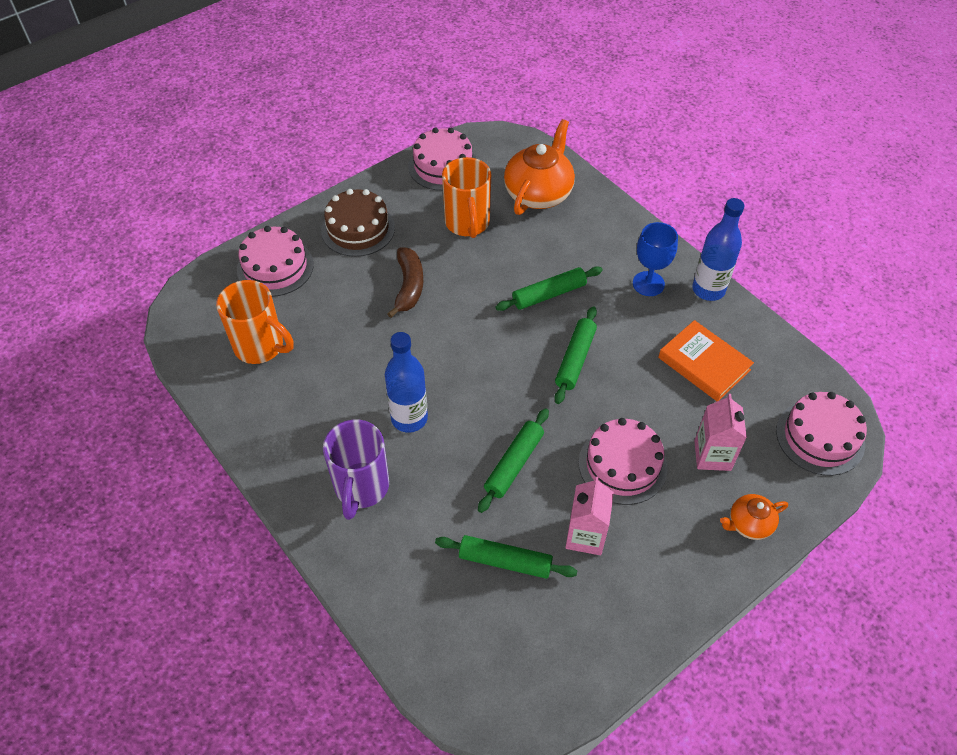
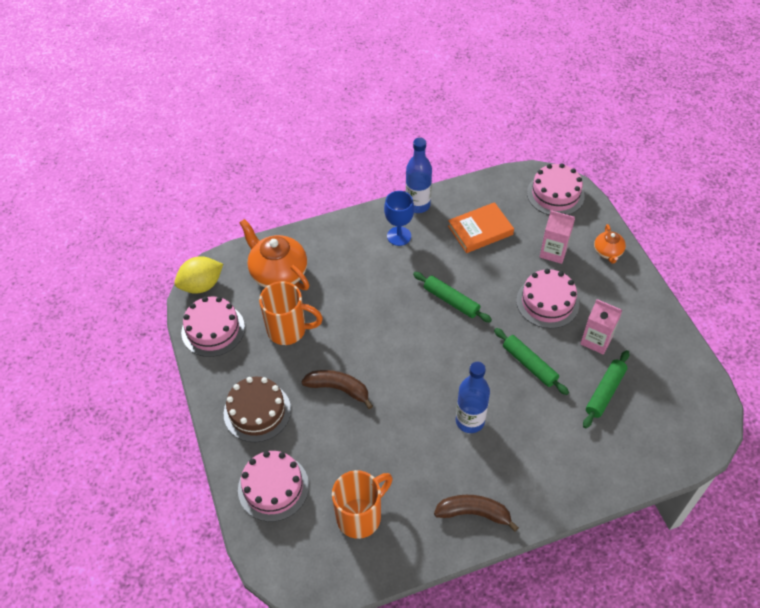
camera: 70 degrees left, 0 degrees up
(289, 450) = (474, 513): none -> brown banana
(361, 488) = (523, 468): purple mug -> none
(494, 140) = (201, 285): none -> yellow lemon
(549, 294) = (384, 298): green rolling pin -> none

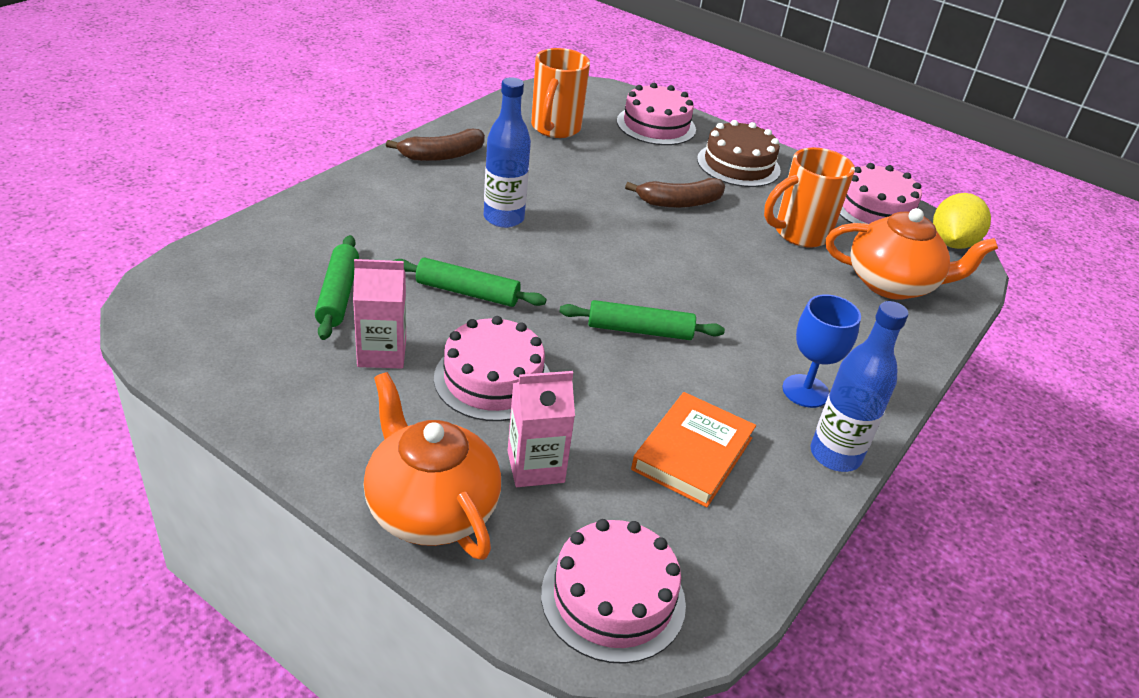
camera: 140 degrees right, 15 degrees down
(607, 252) = (430, 509): orange teapot -> orange teapot, size x1.91

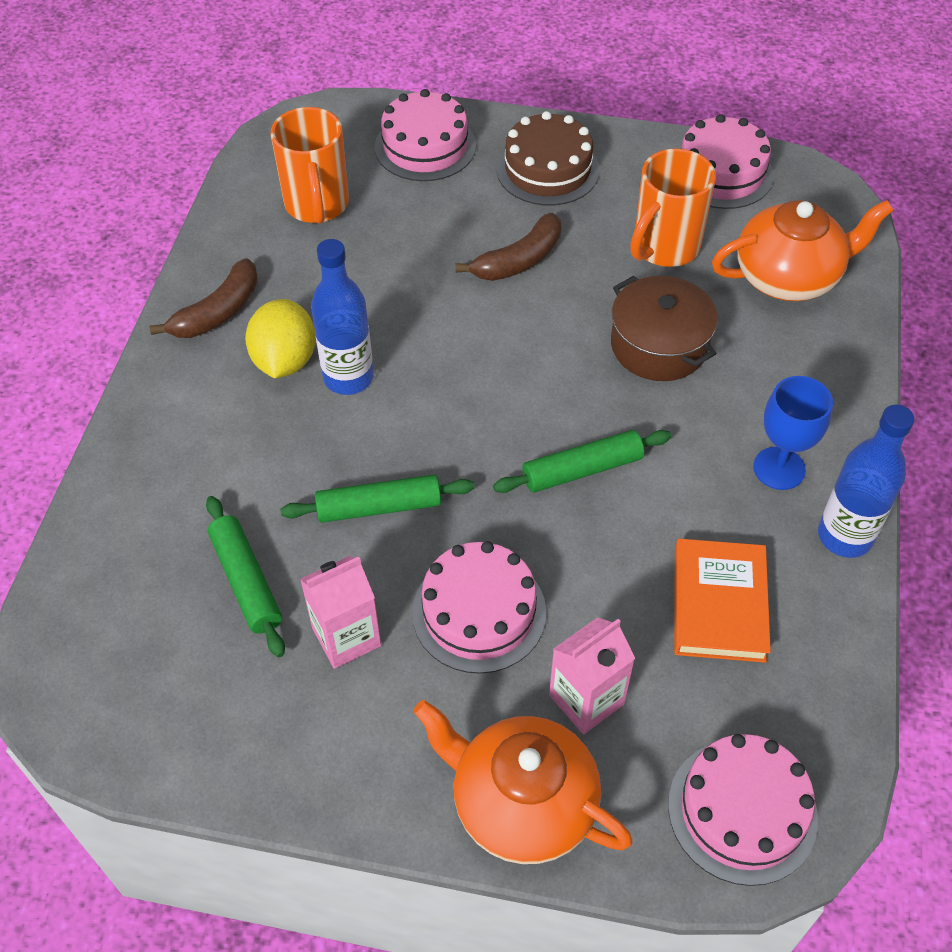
camera: 20 degrees left, 15 degrees up
(755, 284) = (659, 345): none -> brown pot
(951, 243) = (817, 187): yellow lemon -> yellow lemon (285, 360)

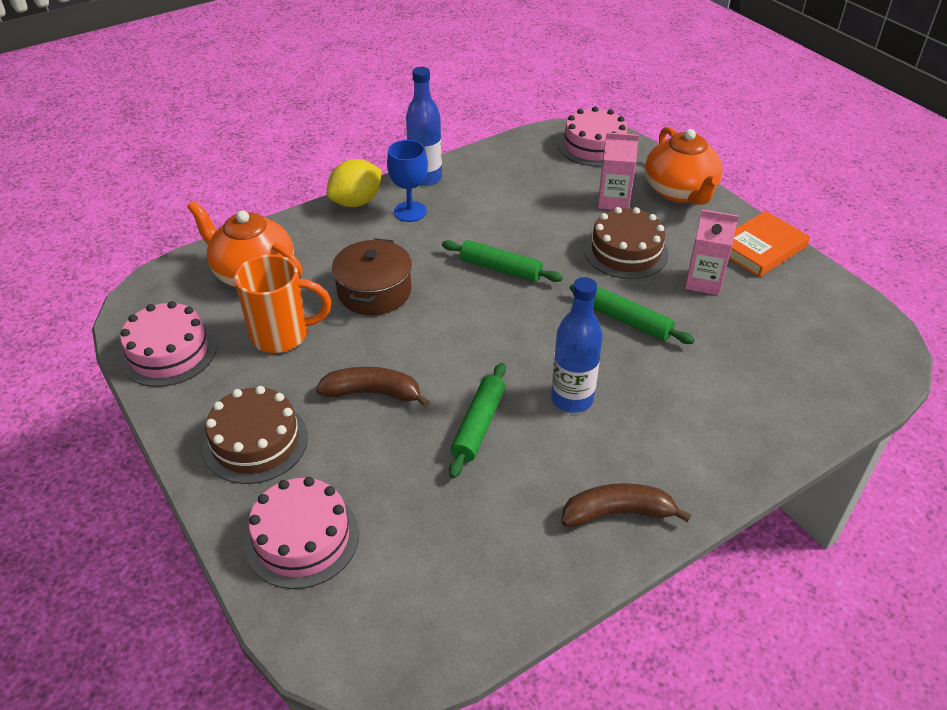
camera: 135 degrees left, 10 degrees down
(246, 581) = (738, 335): green rolling pin -> green rolling pin (479, 425)
(285, 360) = (602, 440): yellow lemon -> yellow lemon (356, 202)
(317, 205) = (449, 551): orange mug -> none
(479, 612) = (626, 252): pink cake -> brown cake
(719, 604) = (514, 192): orange book -> orange book (760, 248)

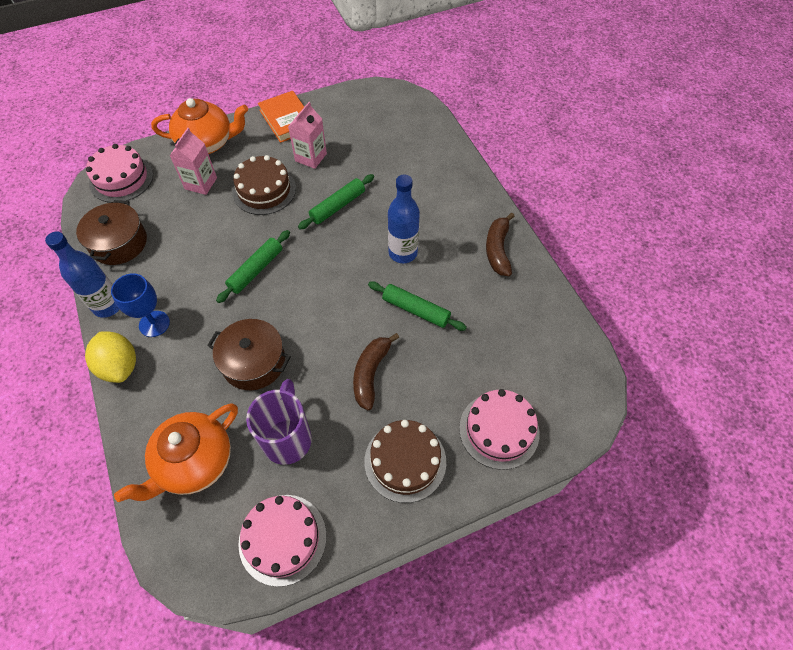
camera: 80 degrees left, 15 degrees up
(282, 335) = (287, 438): orange mug -> purple mug
(506, 165) = (119, 243): none -> brown pot

